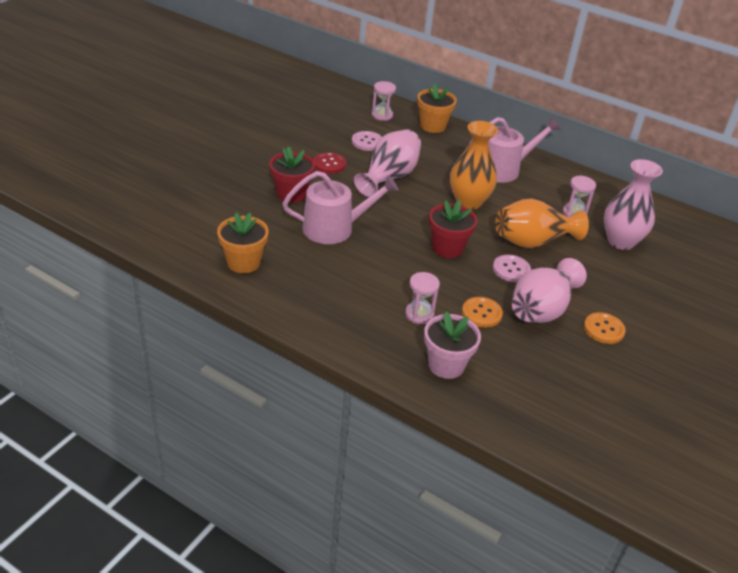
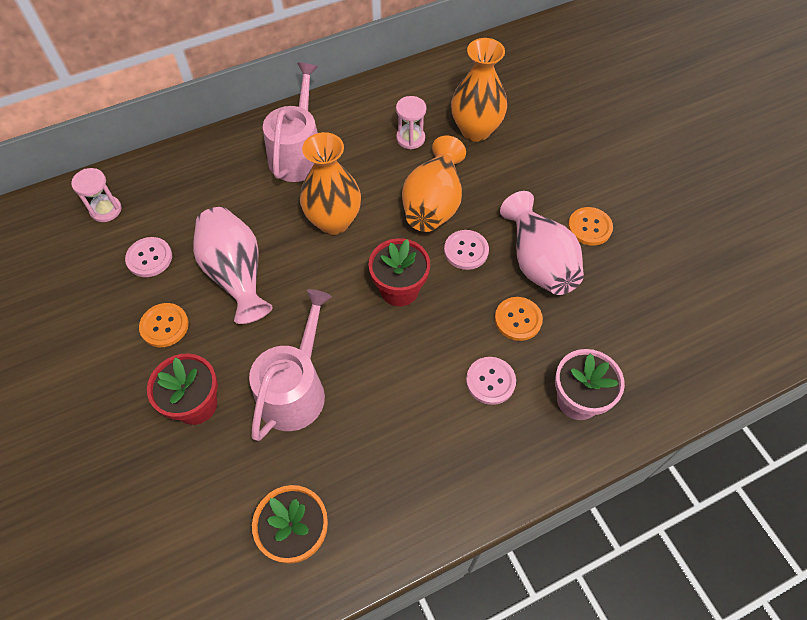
camera: 55 degrees left, 20 degrees up
(329, 164) = (164, 326): red button -> orange button
(419, 314) = (490, 381): pink hourglass -> pink button
(433, 126) = (169, 170): orange flower pot -> none
(620, 241) = (475, 130): pink vase -> orange vase

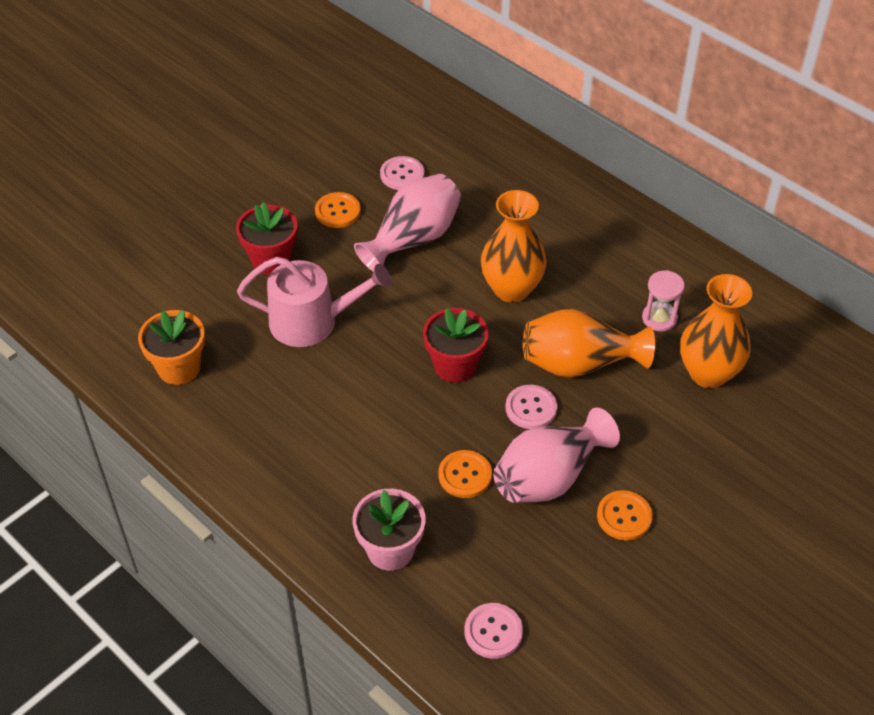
camera: 70 degrees right, 10 degrees down
(106, 210) = (439, 126): pink hourglass -> none
(298, 153) = (582, 233): pink watering can -> none
(490, 381) = (381, 469): pink button -> pink button (493, 632)

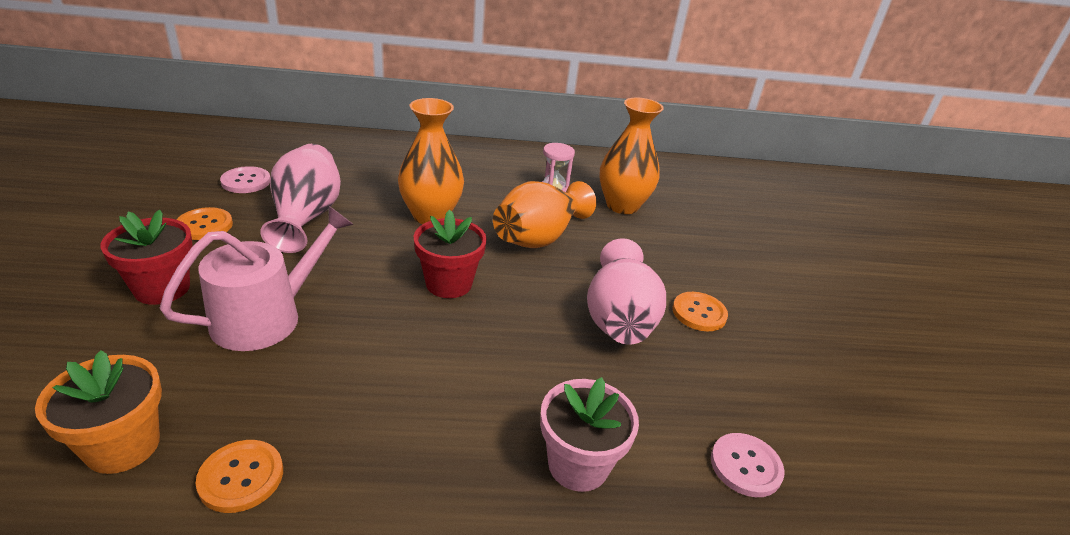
camera: 50 degrees left, 15 degrees down
(465, 475) = (559, 357): orange button -> orange button (241, 477)
(531, 408) = (544, 281): pink button -> none

